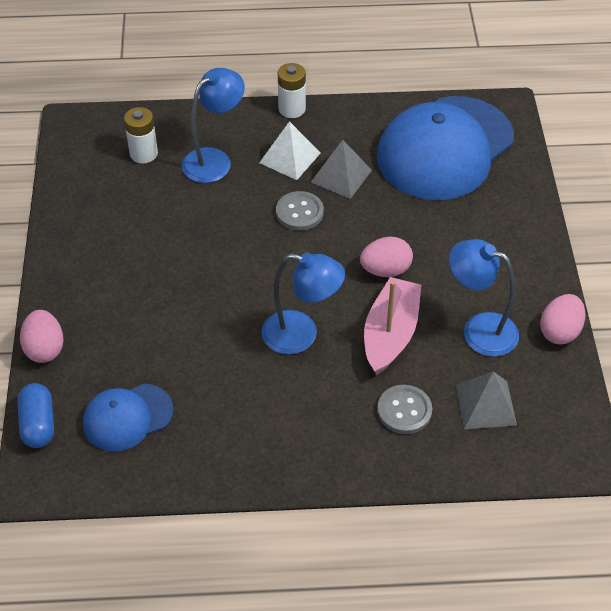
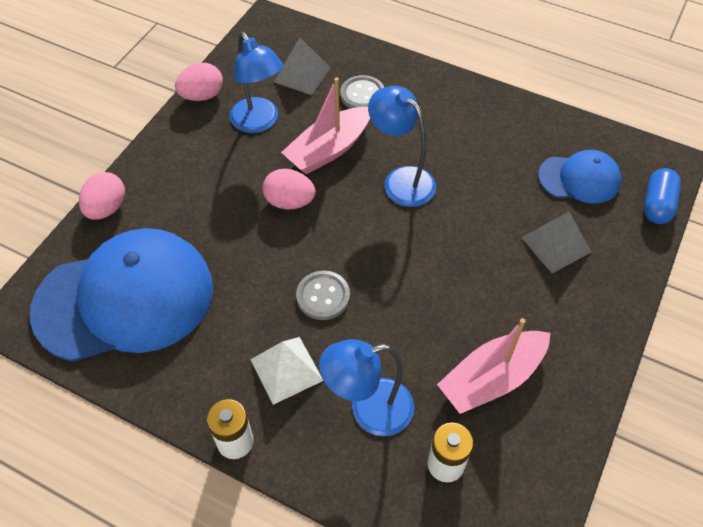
camera: 150 degrees left, 5 degrees up
(45, 348) = (635, 268): pink egg -> pink egg (107, 208)
(135, 214) = (492, 378): none -> pink boat
(341, 176) = (252, 318): grey pyramid -> grey pyramid (556, 244)

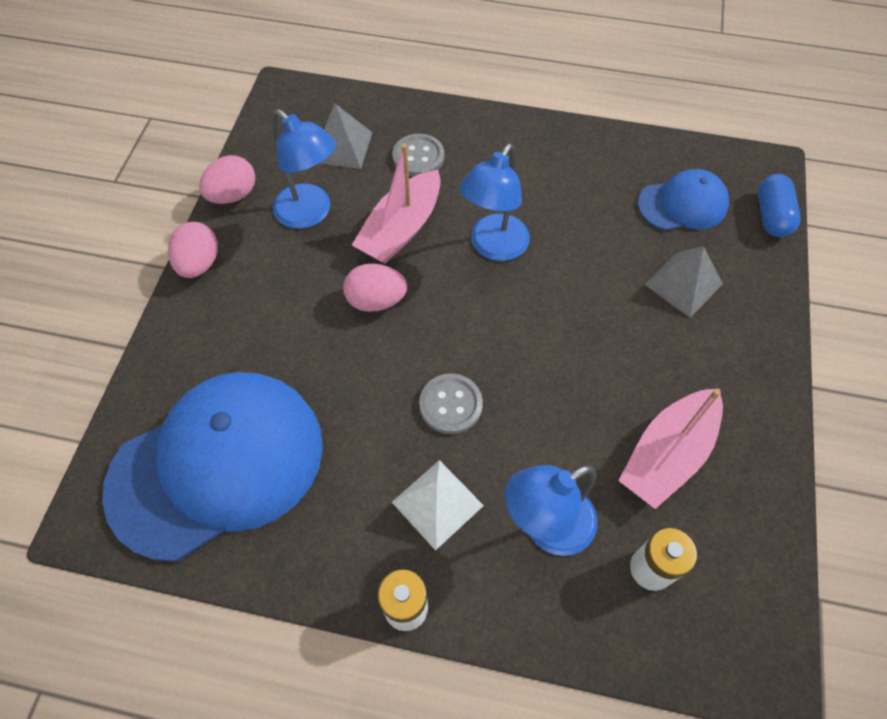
camera: 15 degrees left, 5 degrees up
(107, 208) = (160, 357): pink egg -> pink egg (199, 263)
(401, 180) = (493, 247): blue lamp -> blue lamp turned 90 degrees counterclockwise

